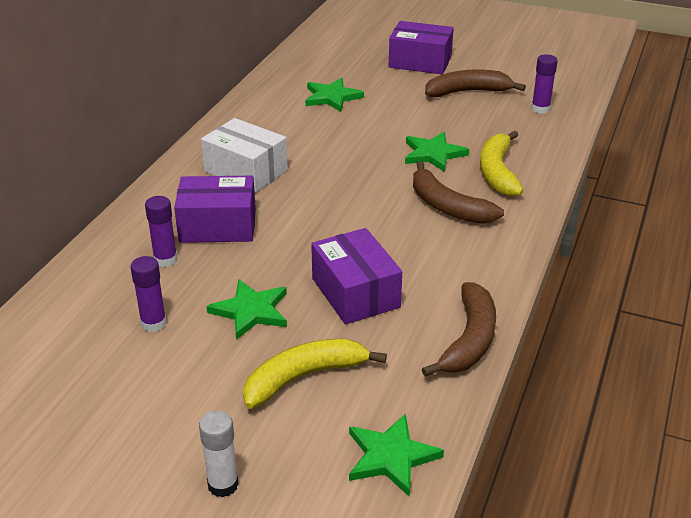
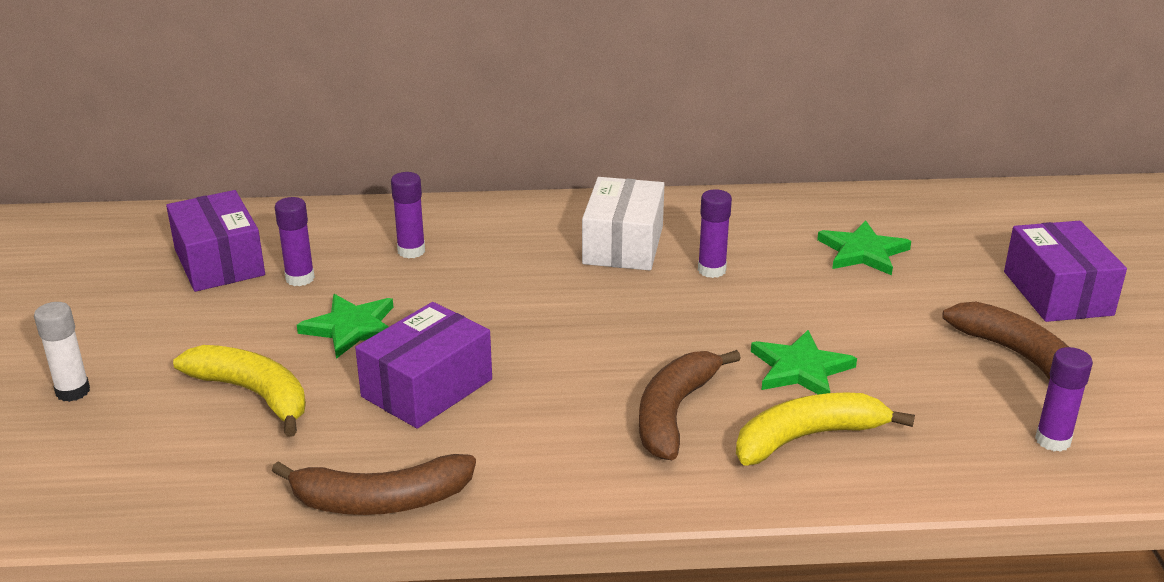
camera: 65 degrees right, 5 degrees down
(218, 226) = (496, 261): purple box -> purple box (219, 262)
(307, 149) = (711, 270): none -> purple glue stick
(391, 456) = (142, 489): green star -> none

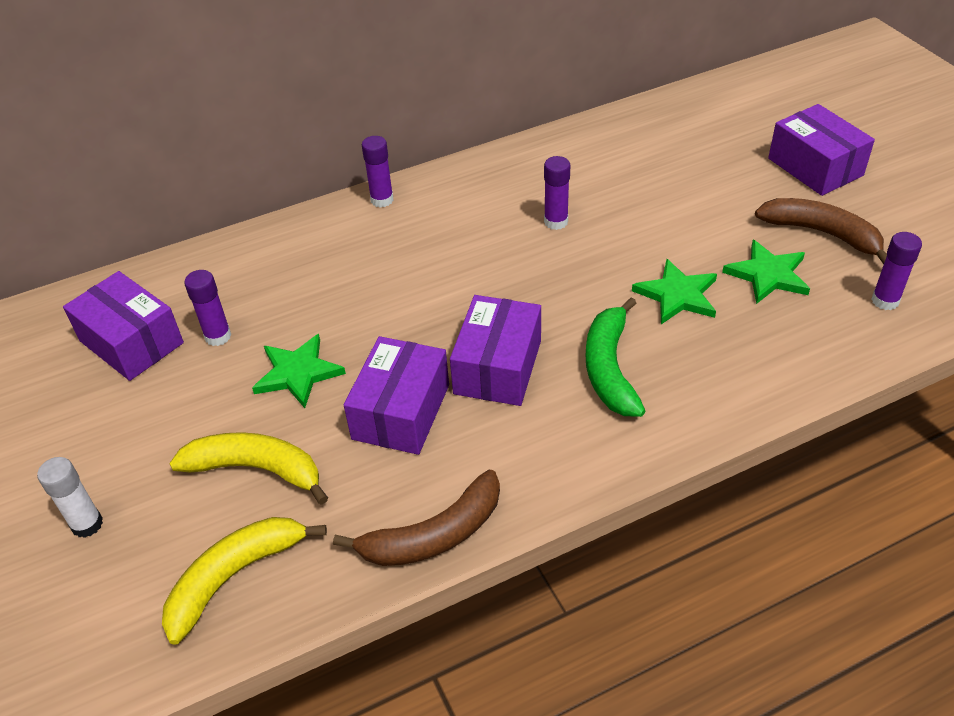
camera: 20 degrees left, 15 degrees up
(411, 251) = (298, 277): purple glue stick -> purple glue stick (382, 200)
(554, 378) = (498, 367): none -> purple box
(623, 245) = (471, 218): white box -> none
(674, 413) = (610, 368): brown banana -> green banana
(807, 437) = (719, 357): yellow banana -> yellow banana (234, 577)
(863, 252) = (658, 170): green star -> green star (768, 275)

